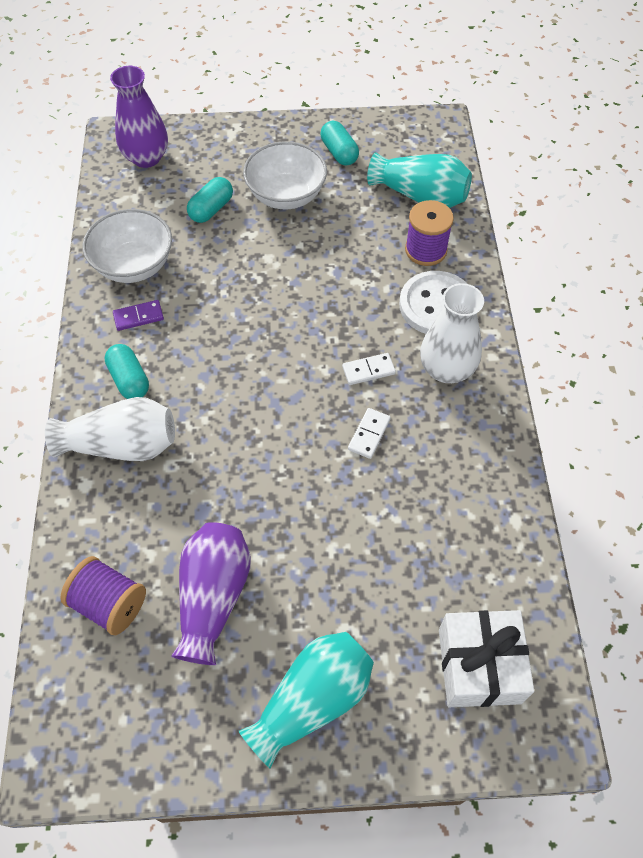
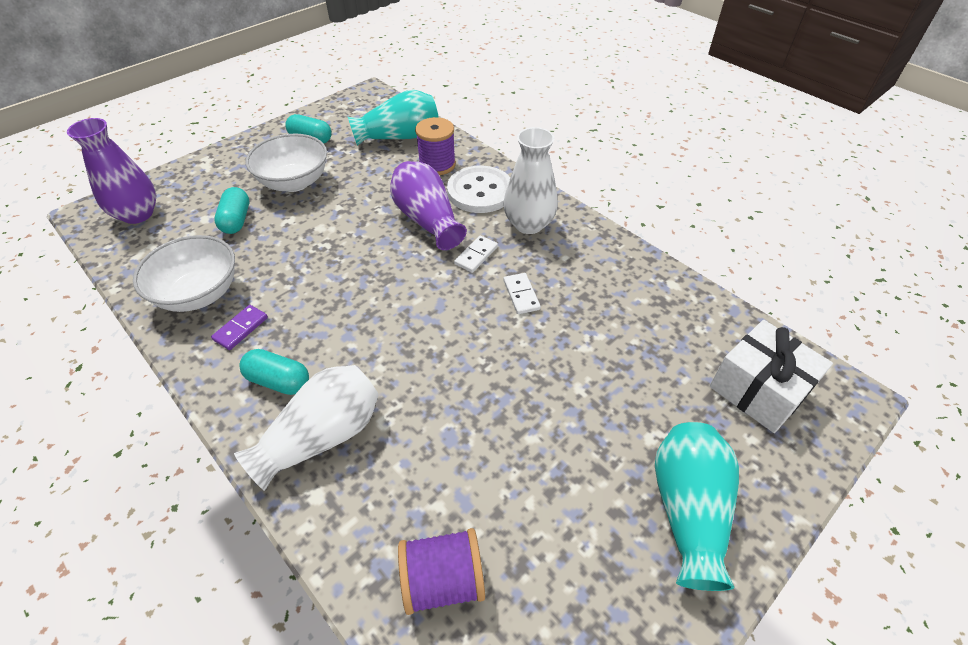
camera: 40 degrees left, 10 degrees down
(213, 597) = (529, 496): purple vase -> purple vase (427, 220)

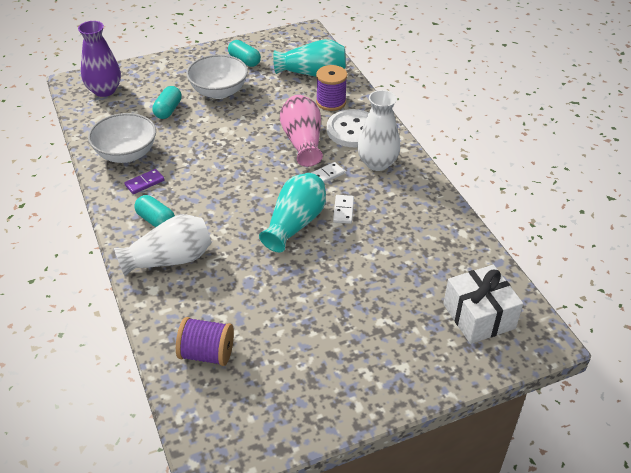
camera: 20 degrees right, 5 degrees down
(427, 220) = (302, 142): purple vase -> pink vase
(688, 510) = (379, 367): turquoise vase -> turquoise vase (295, 223)

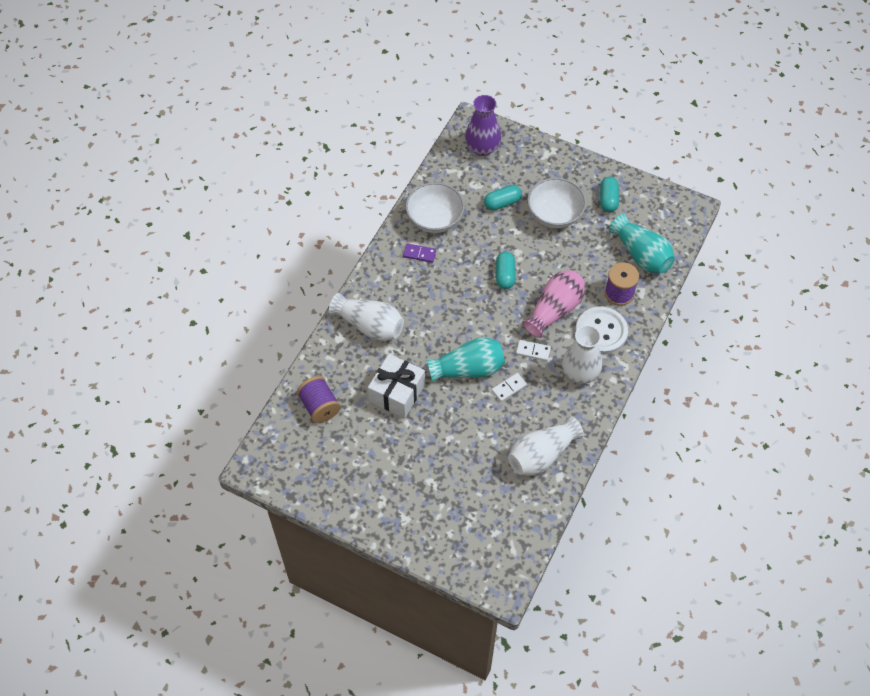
camera: 50 degrees right, 15 degrees up
(156, 220) = (394, 290): turquoise capsule -> turquoise capsule (505, 275)
(430, 231) = (541, 455): none -> white vase
(479, 316) = (487, 535): white gift -> white gift (397, 393)

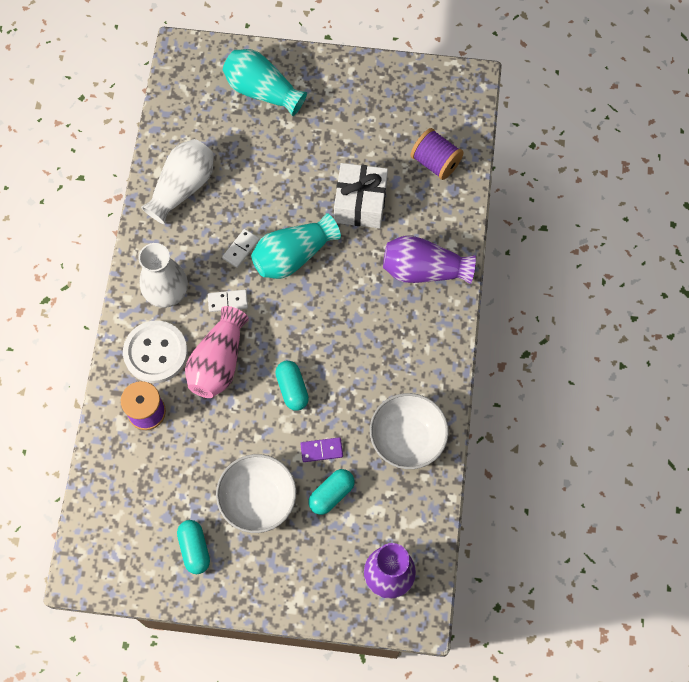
camera: 160 degrees right, 10 degrees up
(370, 326) = (424, 270): white vase -> purple vase
(419, 254) = (406, 383): purple domino -> purple domino (321, 450)
(641, 255) = (131, 477): turquoise vase -> turquoise vase (262, 91)

